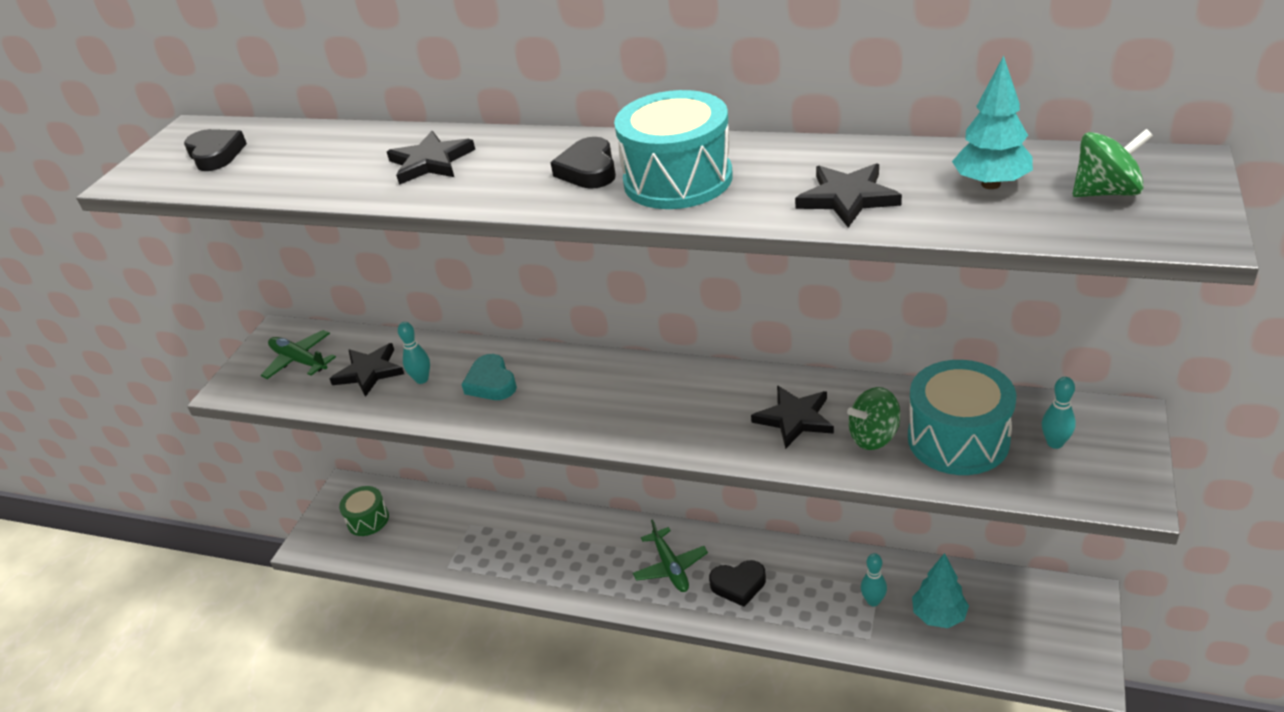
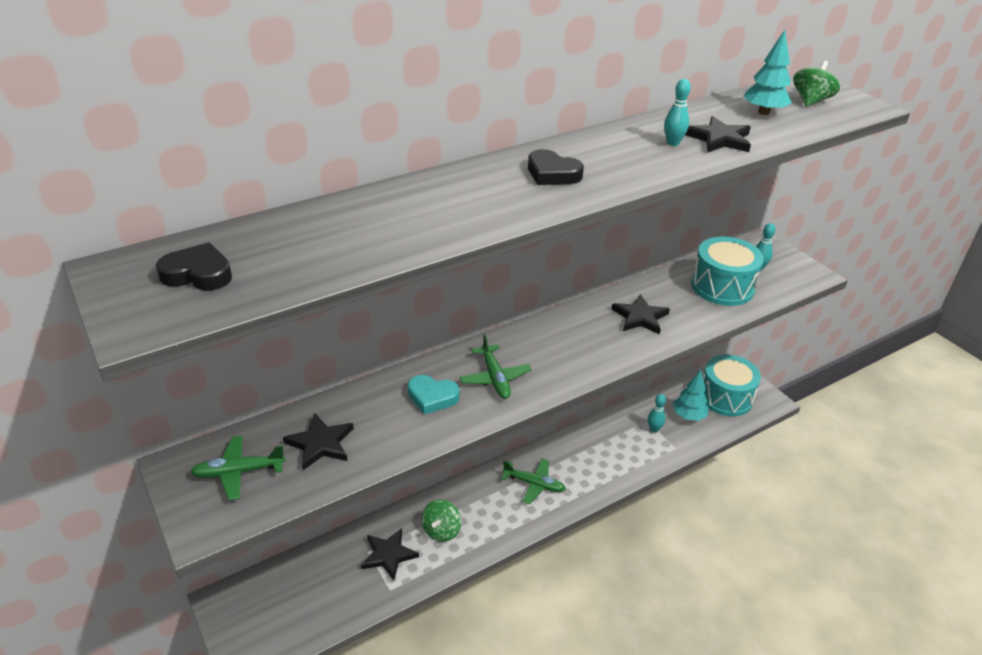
camera: 55 degrees left, 0 degrees up
(368, 520) = (276, 607): green drum -> none
(422, 379) = (375, 424): turquoise bowling pin -> turquoise bowling pin (673, 143)
(430, 162) = (427, 208): black star -> black star (388, 555)
(562, 396) = (495, 378): none -> green plane
(678, 180) = (617, 160): turquoise drum -> turquoise drum (725, 397)
(738, 585) = (582, 467): black heart -> none
(874, 437) = (688, 305): green spinning top -> green spinning top (441, 530)

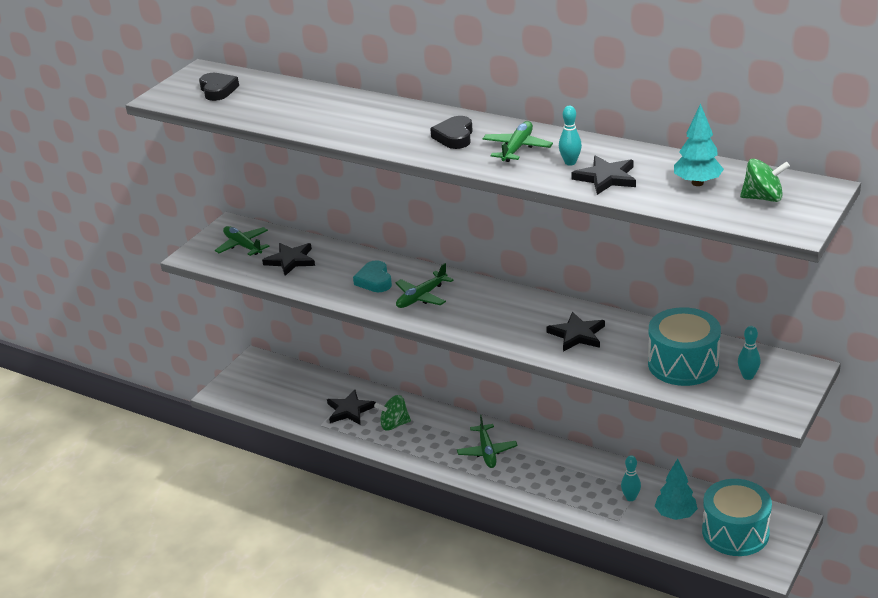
camera: 65 degrees right, 5 degrees down
(616, 155) = (517, 148): none -> green plane

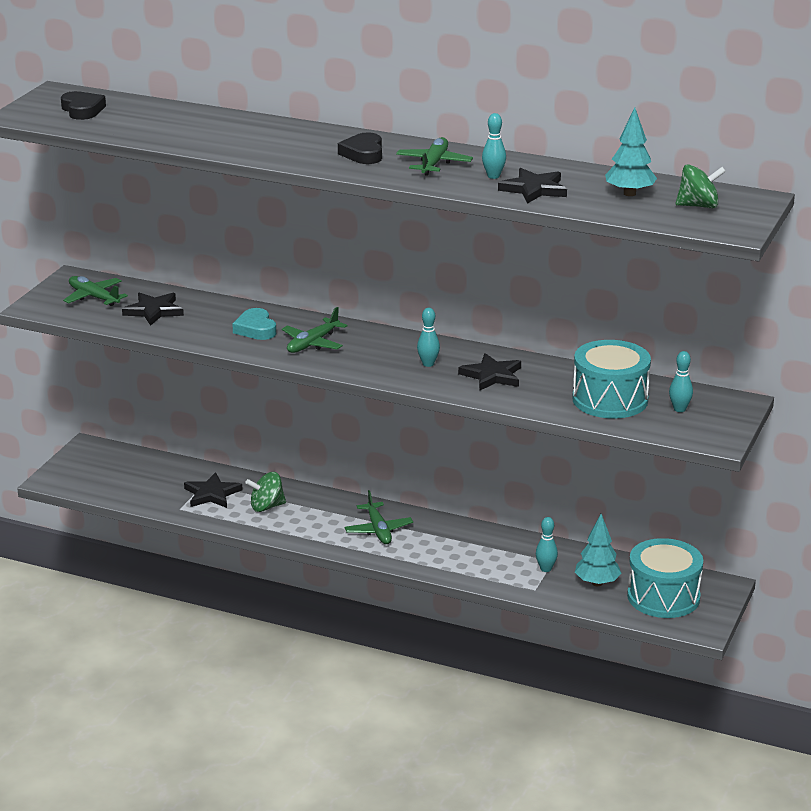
camera: 10 degrees left, 5 degrees down
(521, 321) = (428, 364): none -> turquoise bowling pin

